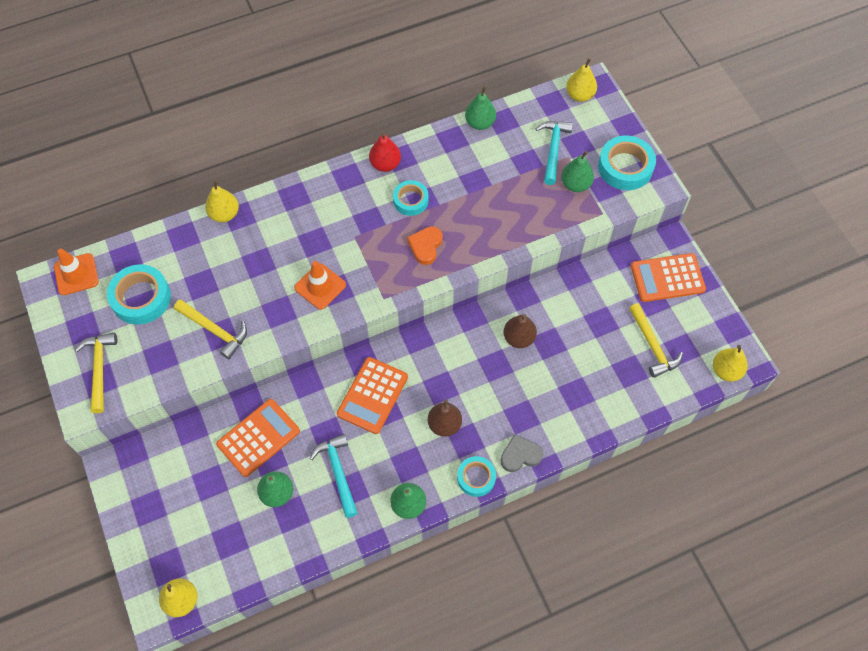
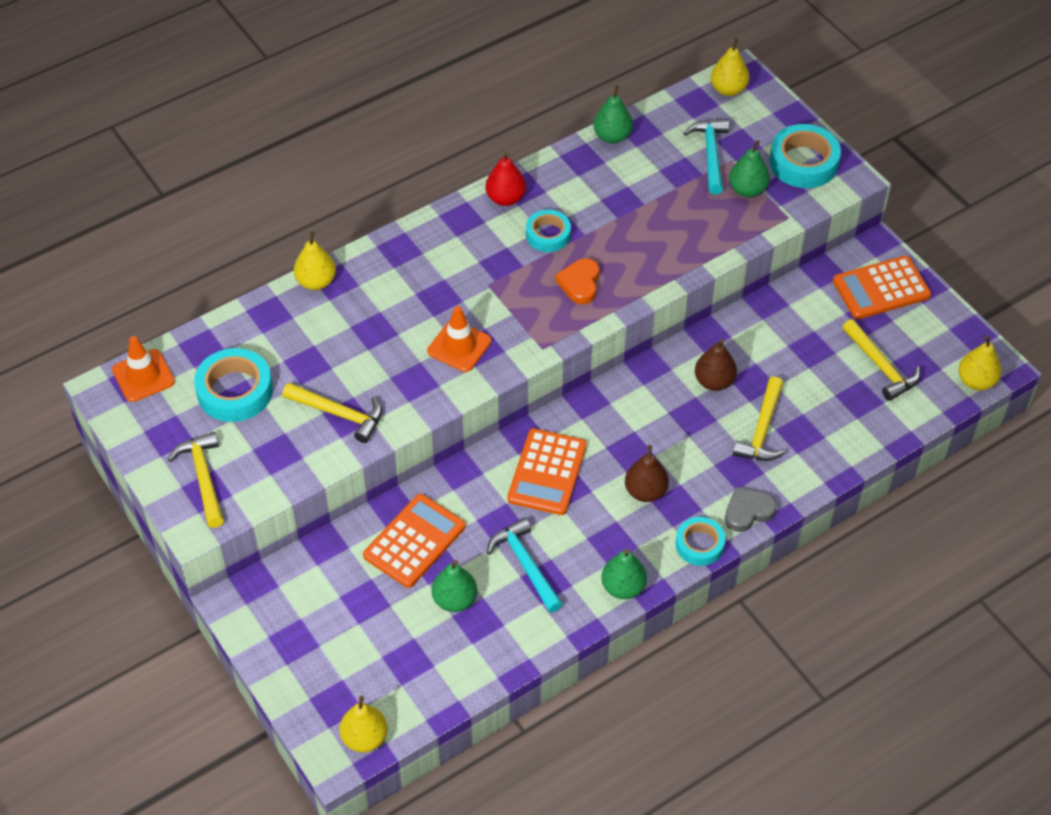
camera: 10 degrees left, 10 degrees down
(547, 386) = (762, 429): none -> yellow hammer

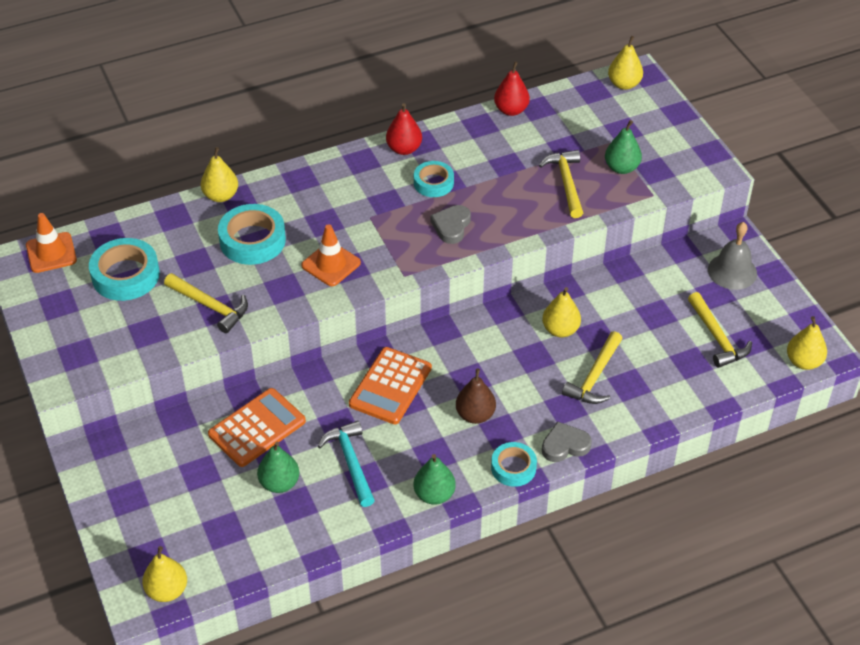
camera: 10 degrees right, 5 degrees down
(203, 478) = (78, 343): yellow hammer -> yellow hammer (566, 183)
(580, 283) = (451, 226): orange heart -> grey heart
(612, 136) = (511, 110): green pear -> red pear
(710, 154) = (595, 135): turquoise hammer -> none
(714, 381) = (560, 330): brown pear -> yellow pear
(803, 162) = (678, 151): turquoise tape -> turquoise tape (252, 240)
(881, 288) = (732, 271): orange calculator -> grey bell

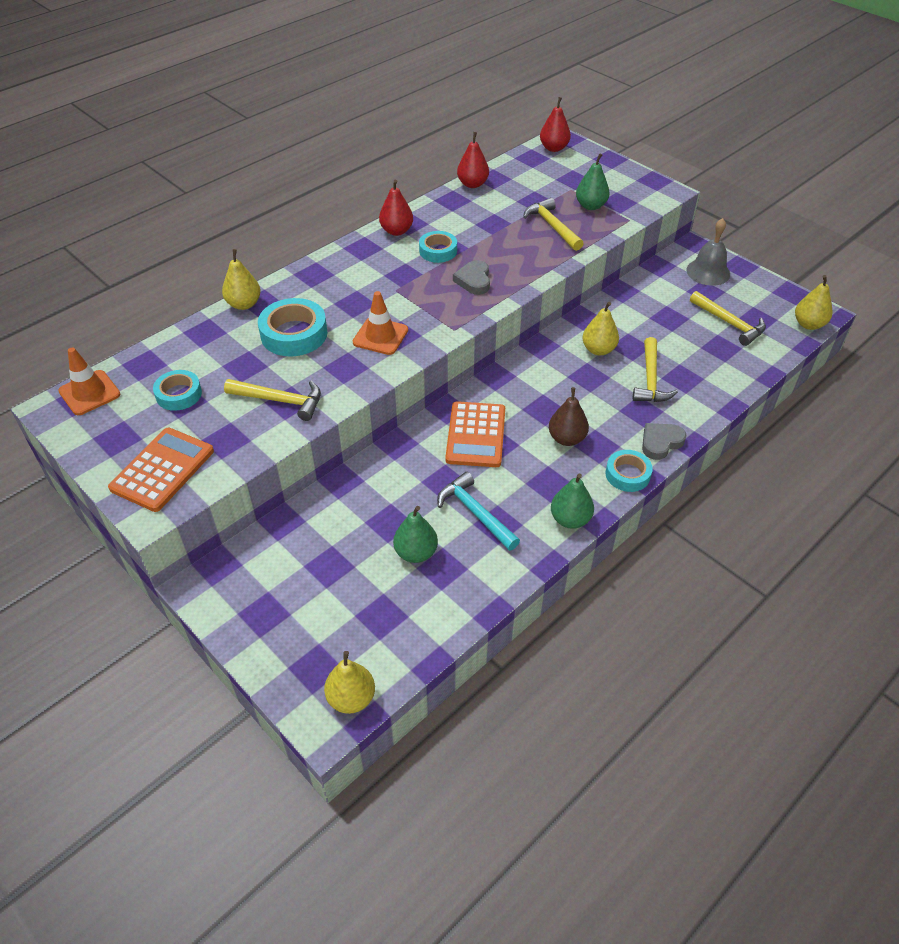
camera: 20 degrees left, 0 degrees up
(125, 275) = (179, 394): turquoise tape -> turquoise tape, size x0.63
(257, 428) = (367, 507): orange calculator -> orange calculator (162, 470)
(624, 84) = (554, 148): yellow pear -> red pear

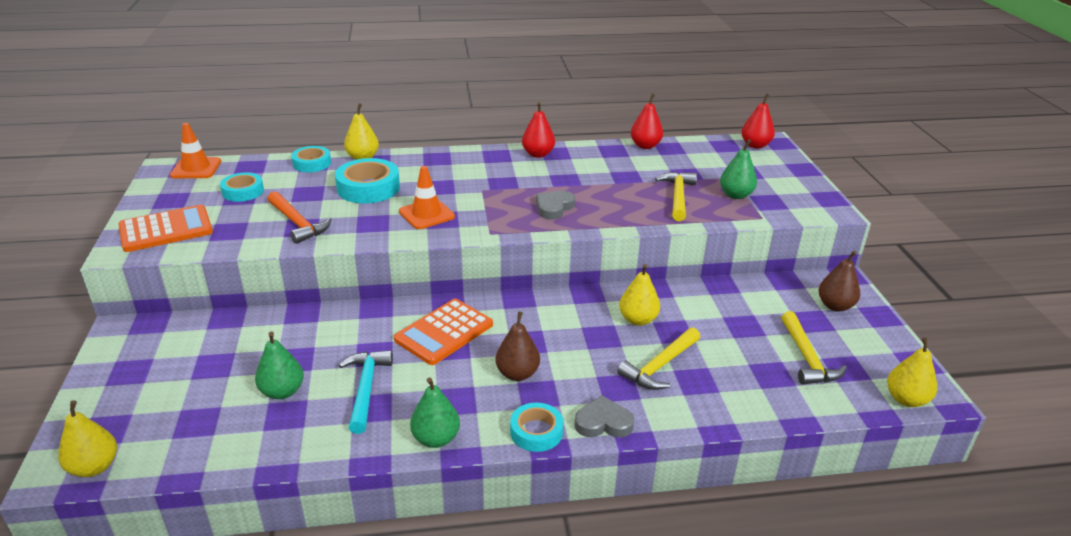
camera: 35 degrees right, 15 degrees down
(280, 400) = (297, 223): yellow hammer -> orange hammer
(438, 251) = (552, 178): turquoise tape -> turquoise tape (312, 163)
(708, 272) = (835, 306): grey bell -> brown pear

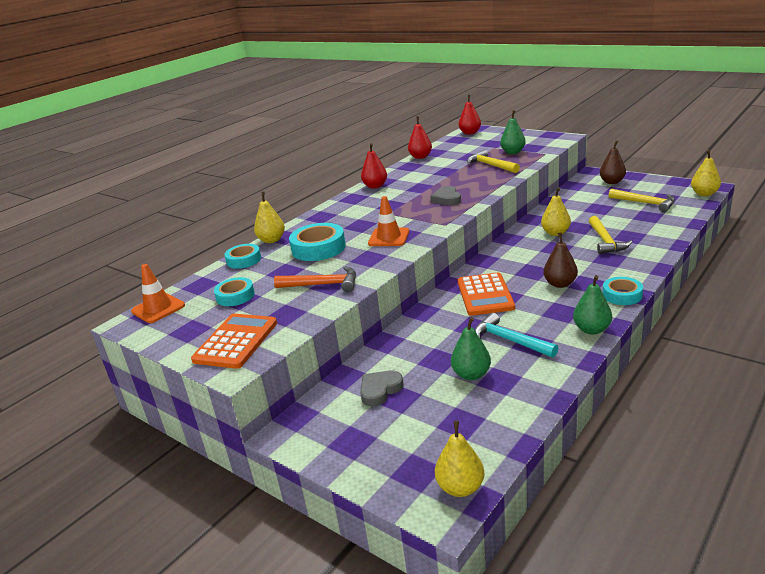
camera: 40 degrees left, 5 degrees down
(603, 422) = (636, 273): grey heart -> grey heart (380, 390)

